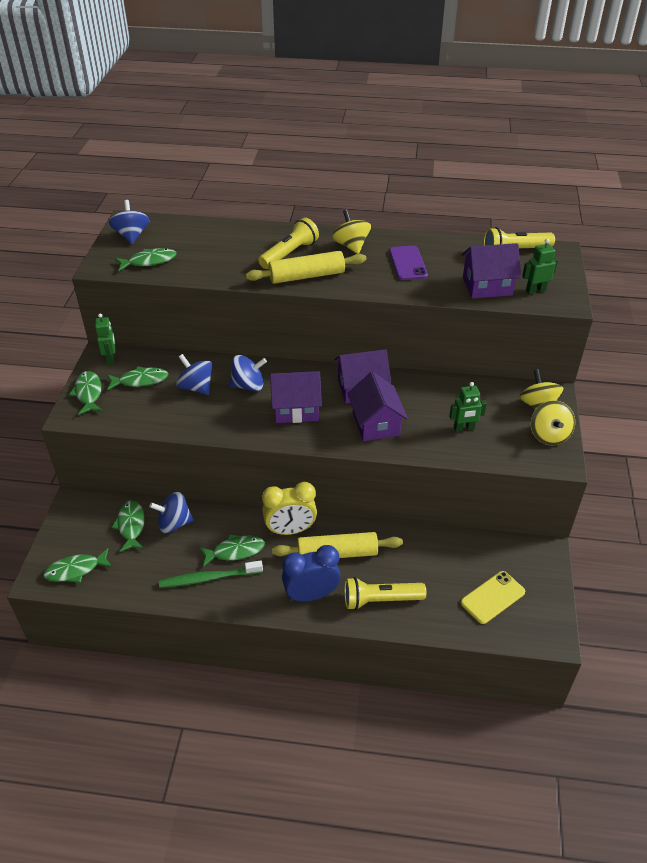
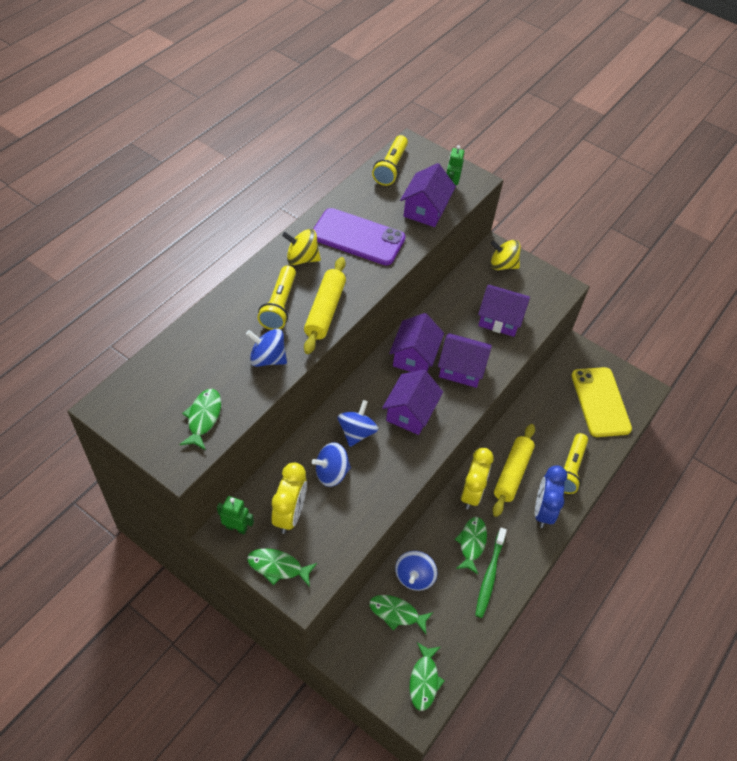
camera: 65 degrees left, 10 degrees up
(131, 236) = (140, 414): blue spinning top -> blue spinning top (267, 358)
(140, 380) = (290, 514): green fish -> yellow clock
(289, 254) = (279, 305): yellow flashlight -> yellow flashlight turned 150 degrees counterclockwise
(407, 263) = (358, 237): purple phone -> purple phone, size x1.61
(464, 428) = (500, 319): green robot -> purple house
(492, 597) = (600, 402): yellow phone -> yellow phone, size x1.61
(549, 435) = (536, 278): yellow spinning top -> none

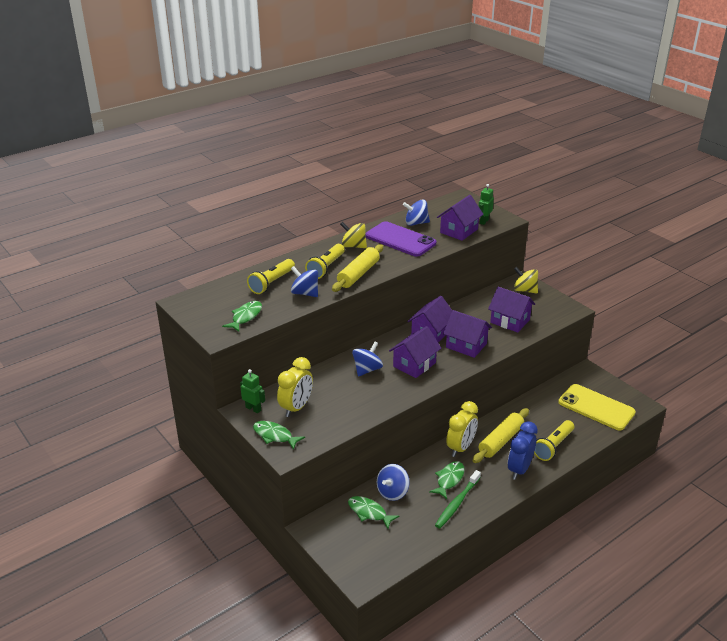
camera: 20 degrees right, 20 degrees down
(331, 473) = (338, 389): blue spinning top -> blue spinning top (416, 223)
(391, 168) = (442, 207): yellow flashlight -> yellow flashlight (271, 283)
(424, 680) = (376, 560): green fish -> none
(600, 402) = (596, 407): yellow phone -> yellow phone turned 60 degrees counterclockwise

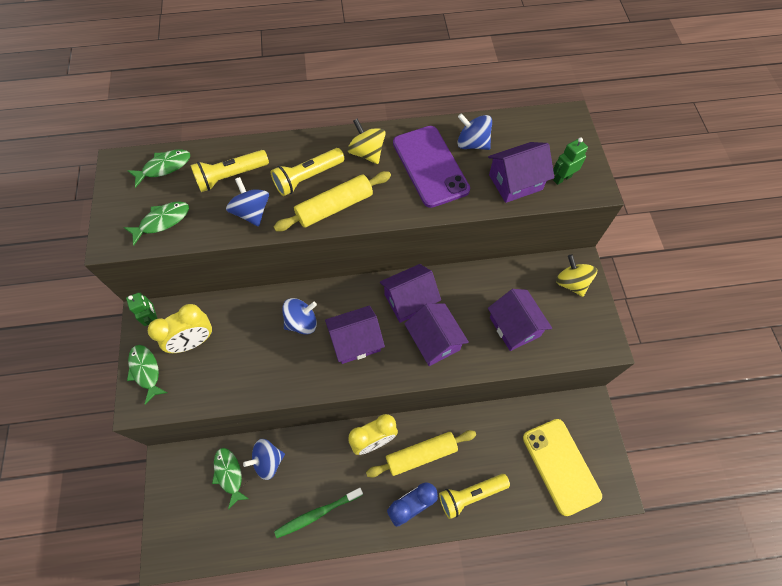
camera: 30 degrees right, 30 degrees up
(449, 479) = (332, 477): green fish -> green fish (164, 167)

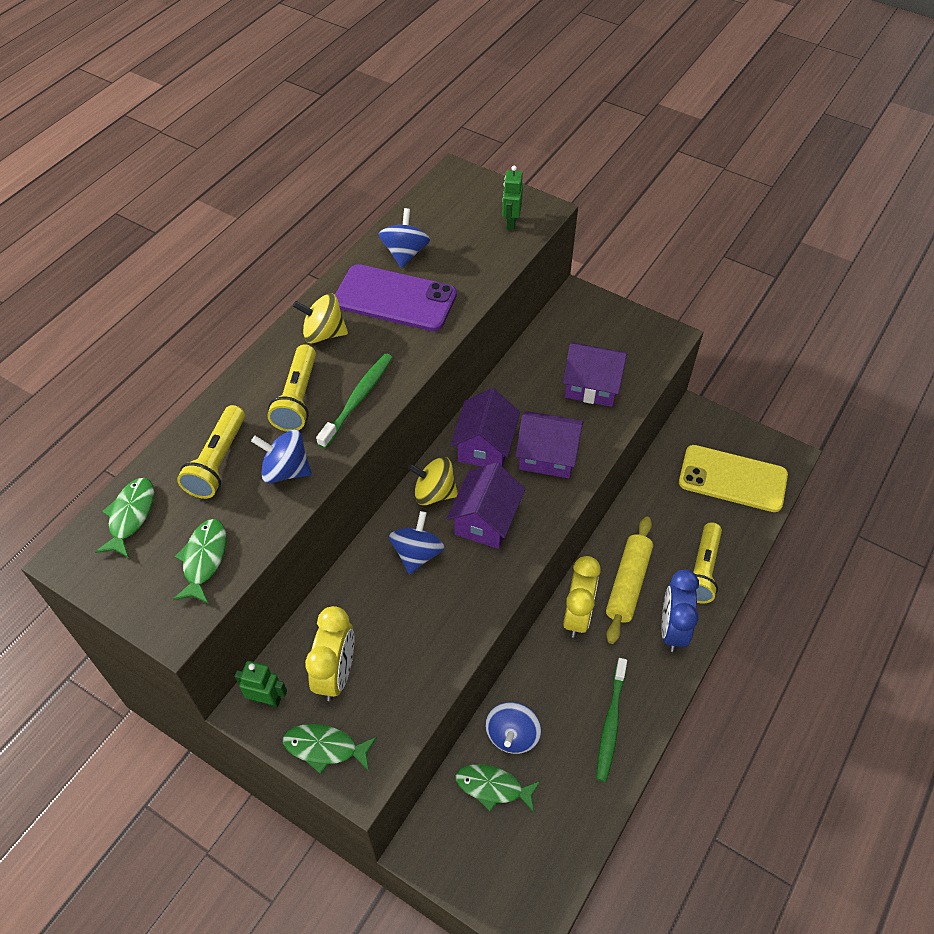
camera: 50 degrees left, 10 degrees down
(334, 207) = (358, 399): yellow rolling pin -> green toothbrush
(472, 143) = (405, 253): blue spinning top -> blue spinning top turned 120 degrees clockwise
(515, 182) = (480, 254): purple house -> none
(571, 283) = (589, 316): yellow spinning top -> yellow spinning top (434, 493)

